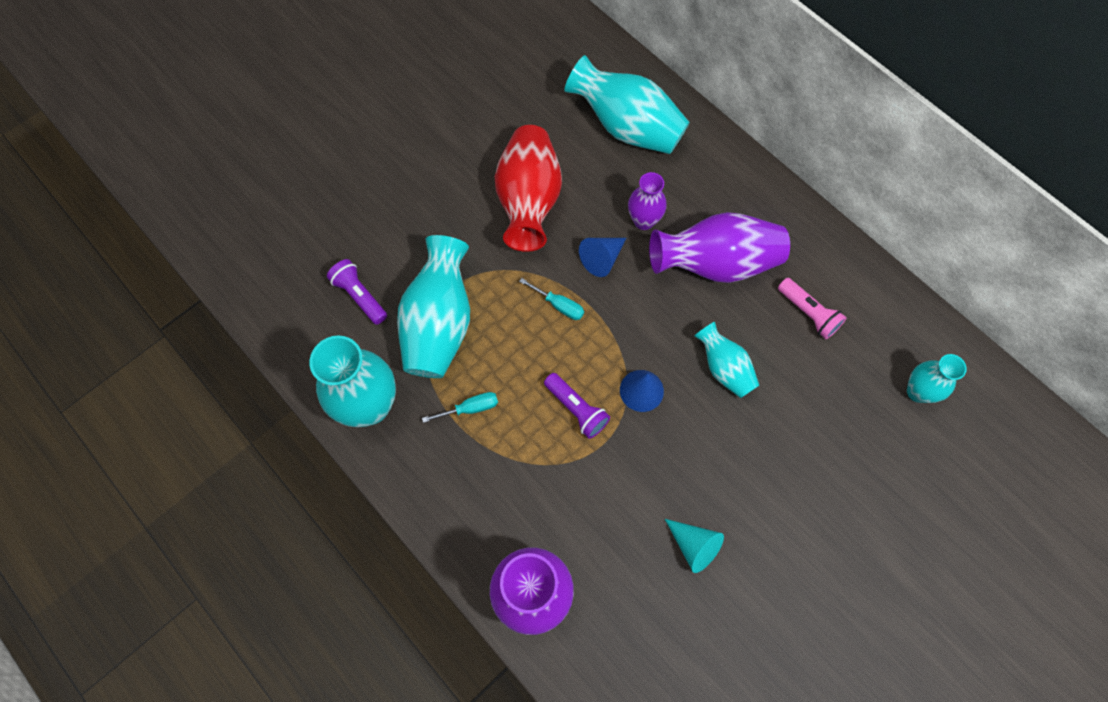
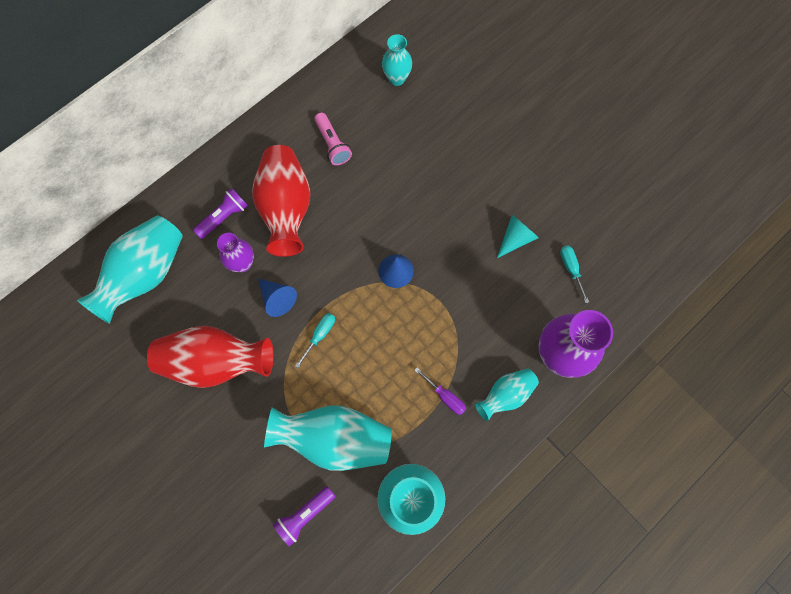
camera: 90 degrees left, 5 degrees up
(470, 408) = (411, 408): turquoise screwdriver -> turquoise screwdriver (571, 269)
(483, 447) = (445, 396): none -> purple screwdriver
(576, 409) = (412, 321): purple flashlight -> purple flashlight (224, 217)
(716, 263) = (286, 208): purple vase -> red vase
(724, 368) = (377, 208): turquoise vase -> turquoise vase (505, 395)
(808, 313) = (332, 144): pink flashlight -> pink flashlight turned 105 degrees clockwise

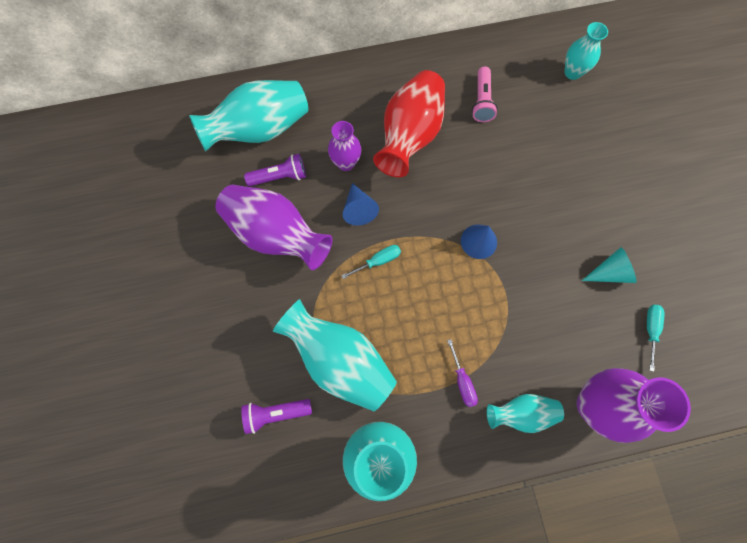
camera: 30 degrees right, 0 degrees up
(216, 362) = (276, 234): red vase -> purple vase
(224, 217) = (352, 115): purple flashlight -> purple flashlight (279, 176)

